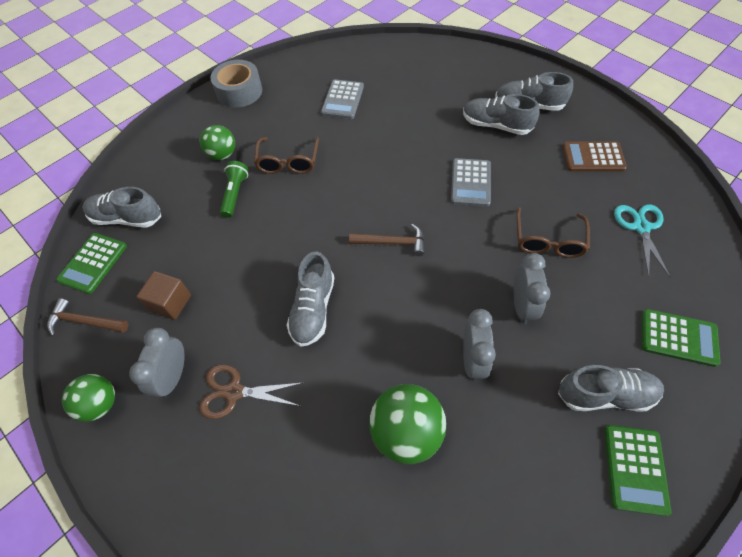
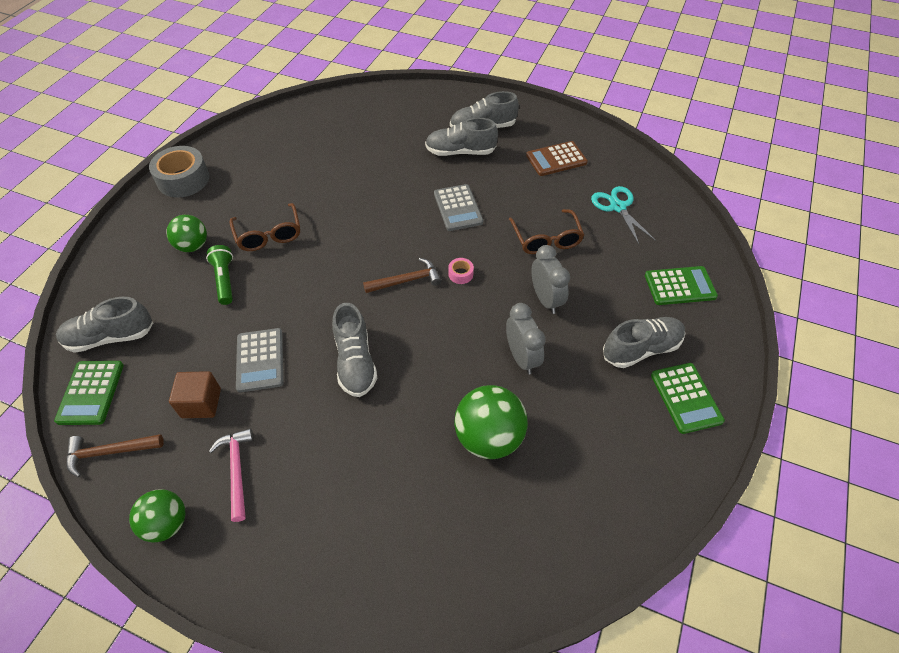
camera: 25 degrees left, 5 degrees down
(173, 376) = (237, 470): grey clock -> pink hammer
(234, 392) = (308, 462): brown scissors -> none
(342, 100) = (300, 163): grey calculator -> grey calculator (260, 360)
(446, 252) = (460, 274): none -> pink tape

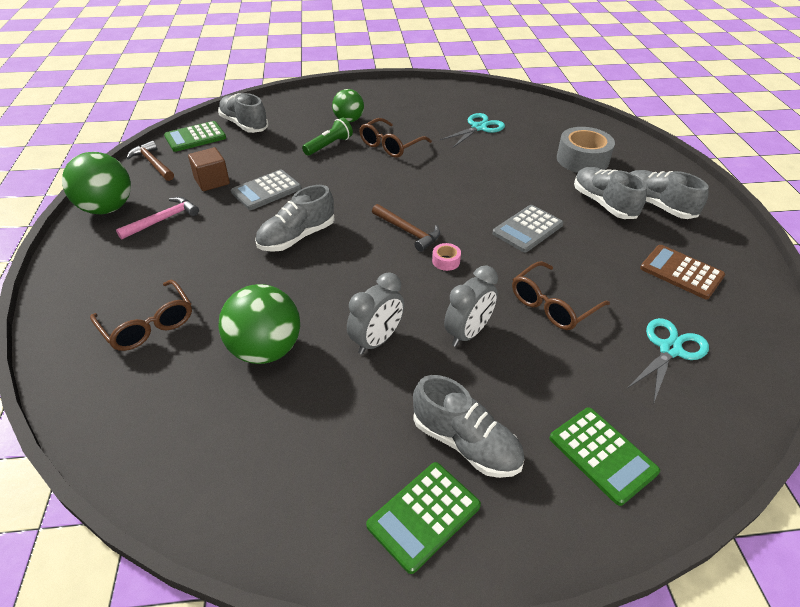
camera: 60 degrees right, 10 degrees down
(167, 523) = (107, 208): green ball -> green ball, size x1.54
(183, 179) = (407, 91): grey tape -> grey tape (582, 159)
(297, 164) = (479, 128): none -> turquoise scissors
(400, 524) = (148, 324): none -> brown glasses

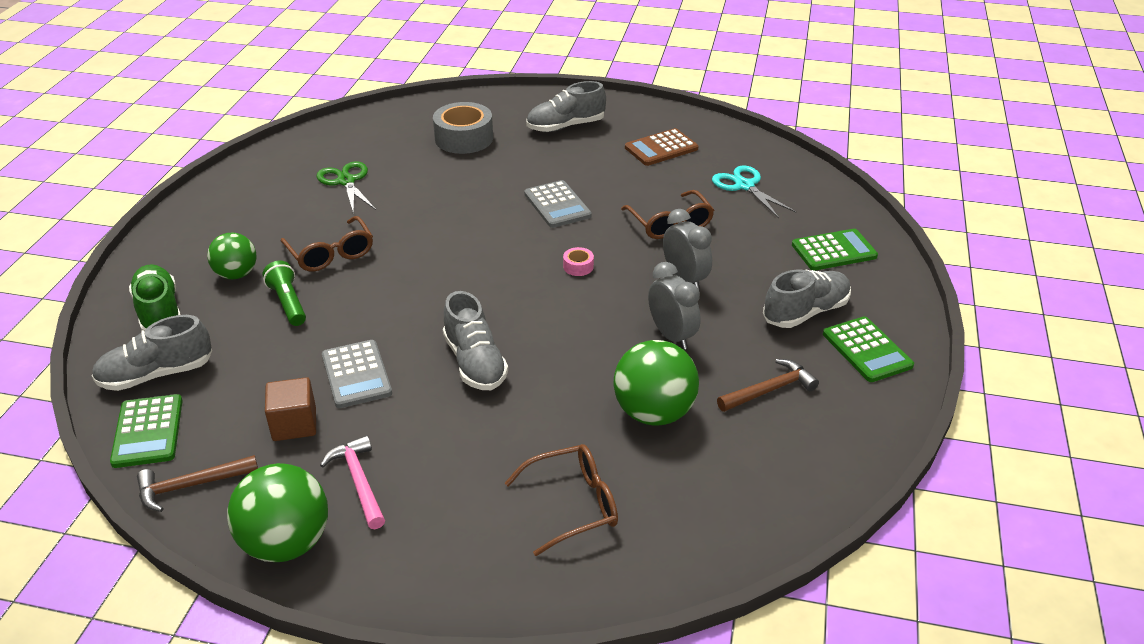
camera: 70 degrees left, 5 degrees down
(299, 109) = (159, 313): none -> green shoe
(408, 232) = (515, 279): brown hammer -> brown hammer (770, 390)
(479, 128) = (346, 181): turquoise scissors -> green scissors
(603, 204) = (545, 152): grey shoe -> none

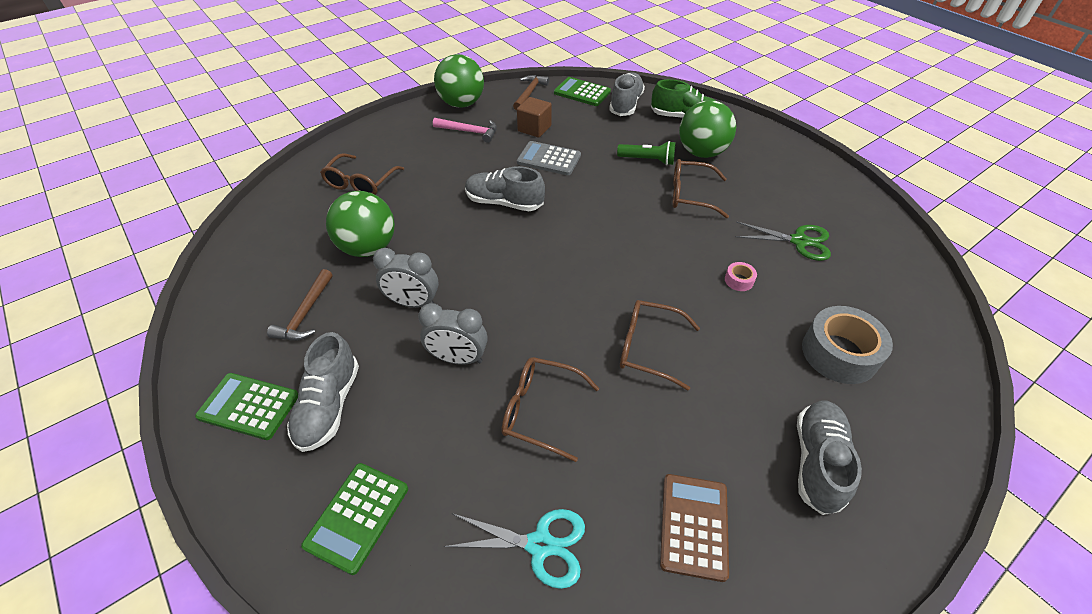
camera: 130 degrees right, 10 degrees up
(236, 274) = (701, 152): green ball -> green ball, size x1.54
(557, 205) = (649, 348): grey calculator -> brown glasses
(578, 266) = (545, 305): pink tape -> pink tape (739, 280)

